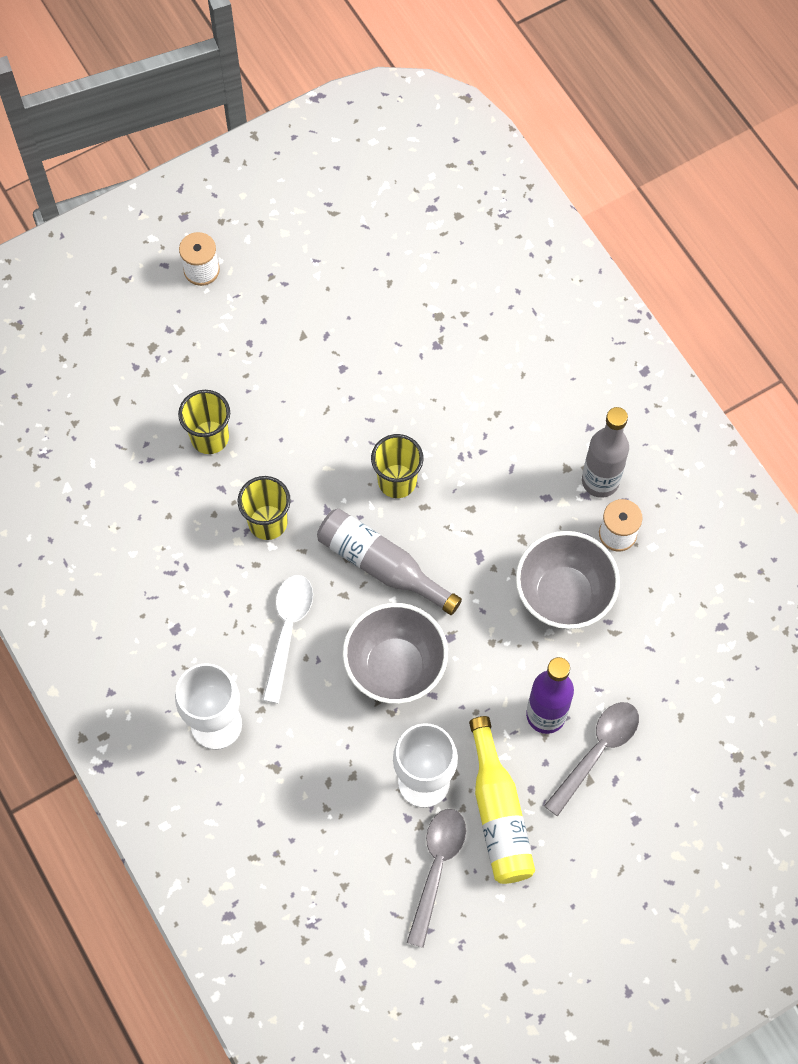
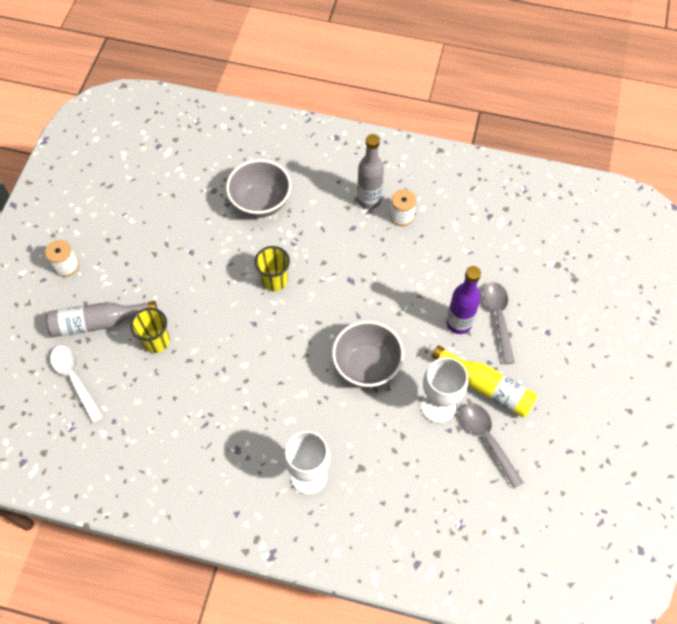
camera: 45 degrees left, 5 degrees down
(268, 522) = (230, 355): yellow cup -> none
(288, 630) = (296, 397): white spoon -> white spoon (75, 379)
(381, 565) = (309, 325): grey bottle -> grey bottle (98, 323)
(563, 595) = (408, 263): grey bowl -> grey bowl (261, 203)

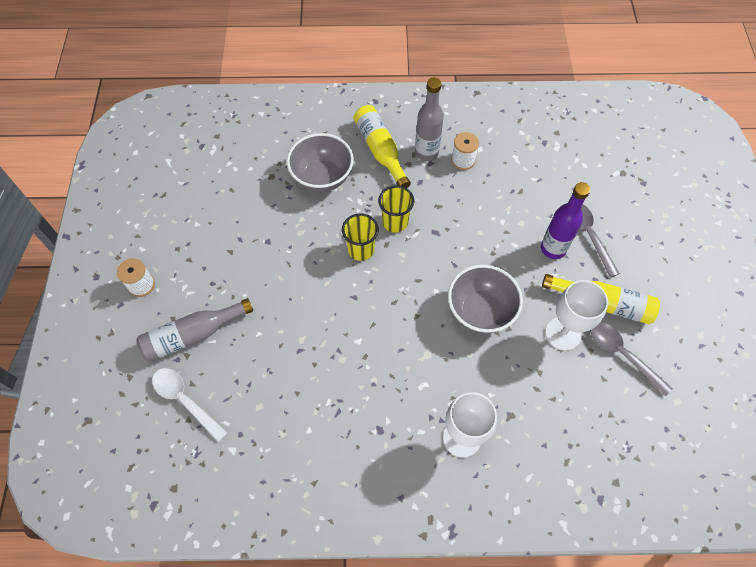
camera: 15 degrees left, 0 degrees up
(156, 341) = (260, 339): yellow cup -> yellow cup (395, 222)
(325, 188) = (380, 150): none -> yellow bottle

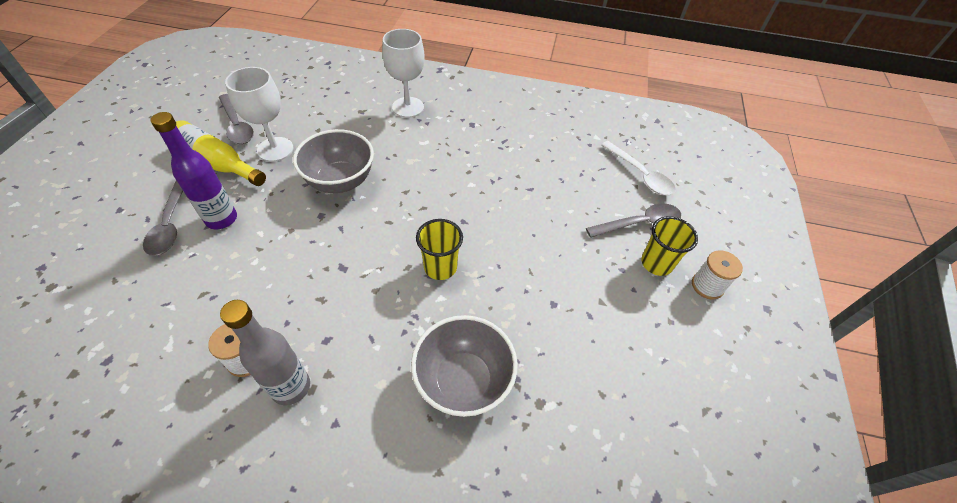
camera: 170 degrees left, 10 degrees down
(192, 335) = (639, 223): grey bottle -> grey spoon
(380, 150) = (359, 409): yellow bottle -> none
(395, 222) = (385, 291): yellow cup -> yellow cup (656, 263)

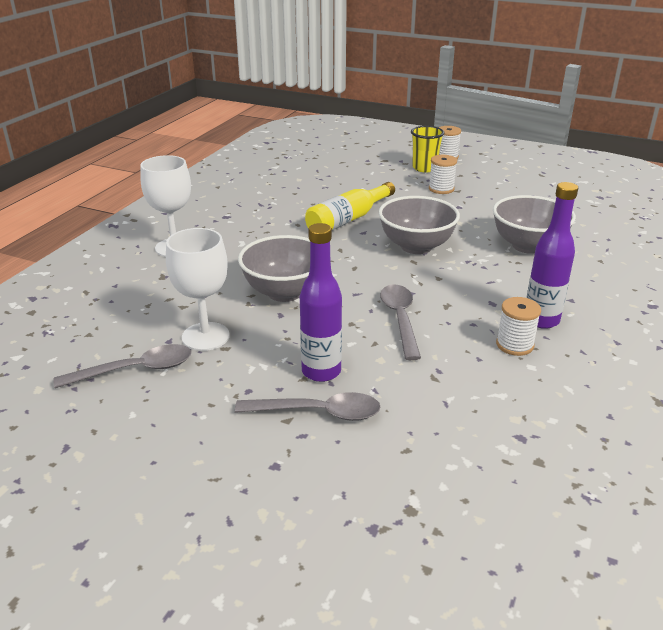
camera: 75 degrees left, 20 degrees down
(217, 162) = (210, 382): yellow bottle -> yellow bottle (348, 219)
(291, 387) = (541, 320): grey bottle -> purple bottle
(440, 267) = (416, 246): yellow cup -> grey bowl
(599, 284) = (441, 189): none -> white spool
(639, 223) = (384, 167): grey spoon -> grey spoon (400, 319)
(640, 175) = (330, 158): white spoon -> none

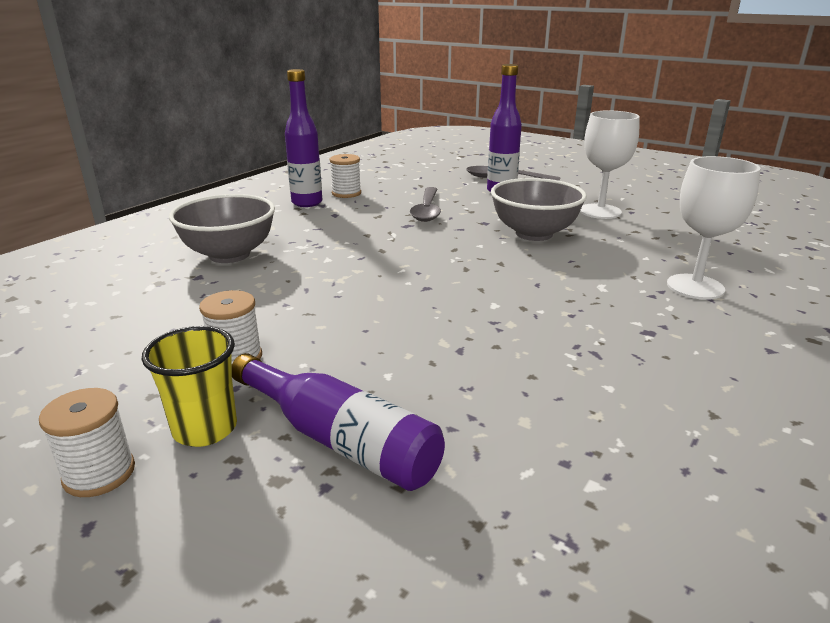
camera: 170 degrees left, 5 degrees down
(135, 370) = (645, 199): grey spoon -> none
(348, 219) = (442, 308): yellow bottle -> none
(370, 169) = (340, 440): none -> purple bottle
(416, 246) = (366, 264): grey bowl -> none

